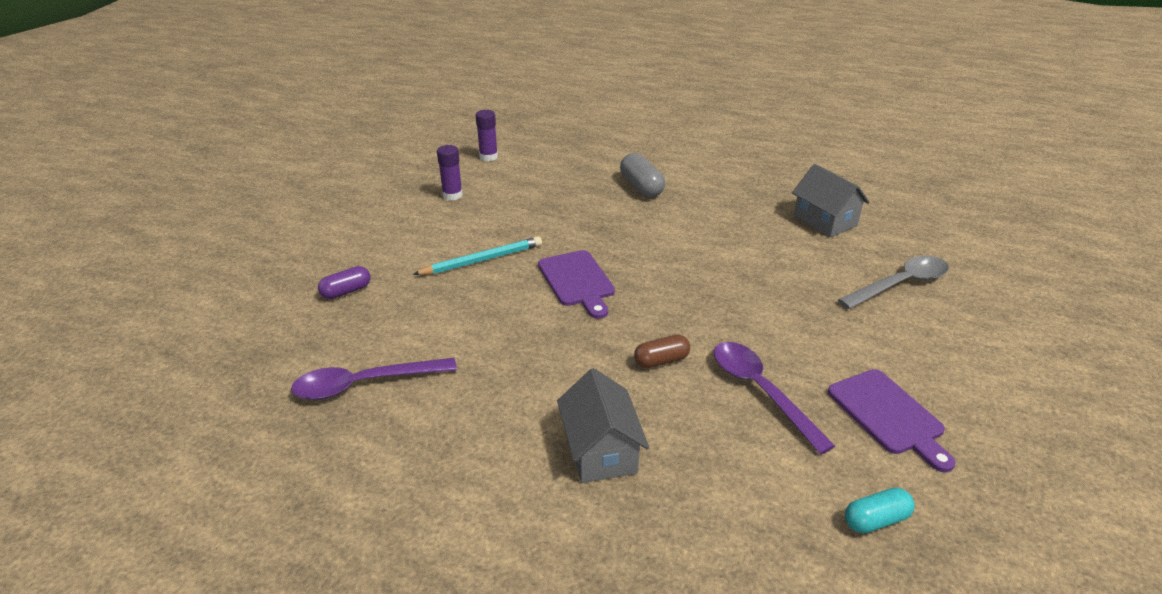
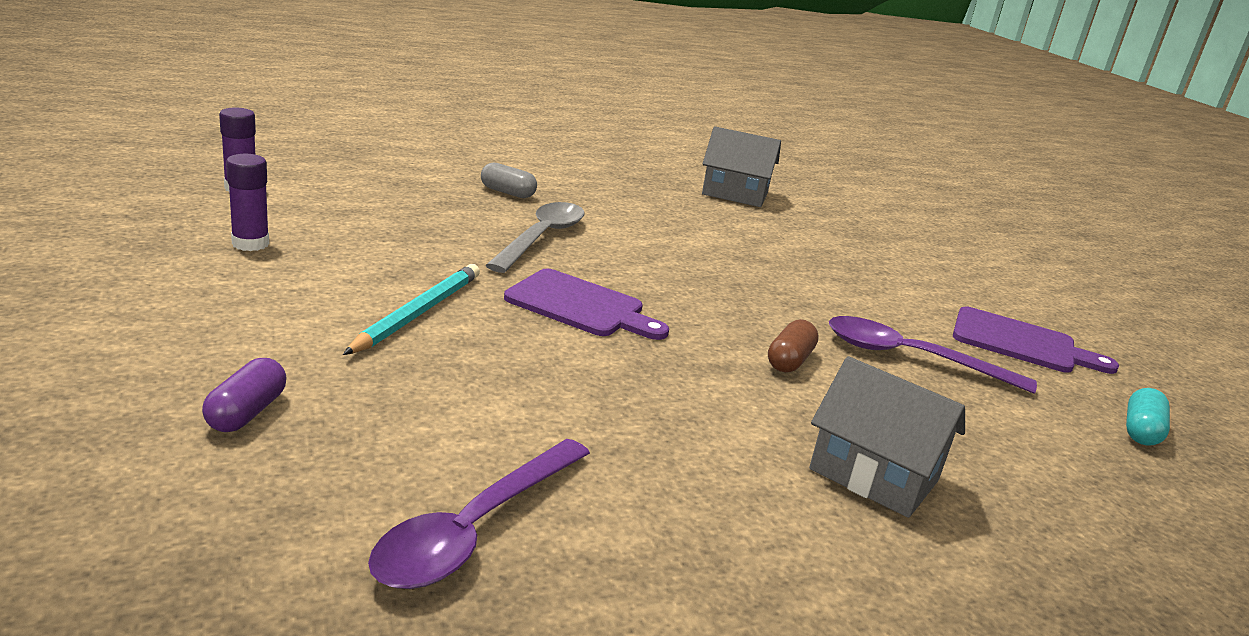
camera: 45 degrees left, 10 degrees down
(641, 187) = (507, 193): grey capsule -> grey capsule, size x0.66
(900, 284) = (869, 234): grey spoon -> grey spoon (542, 238)

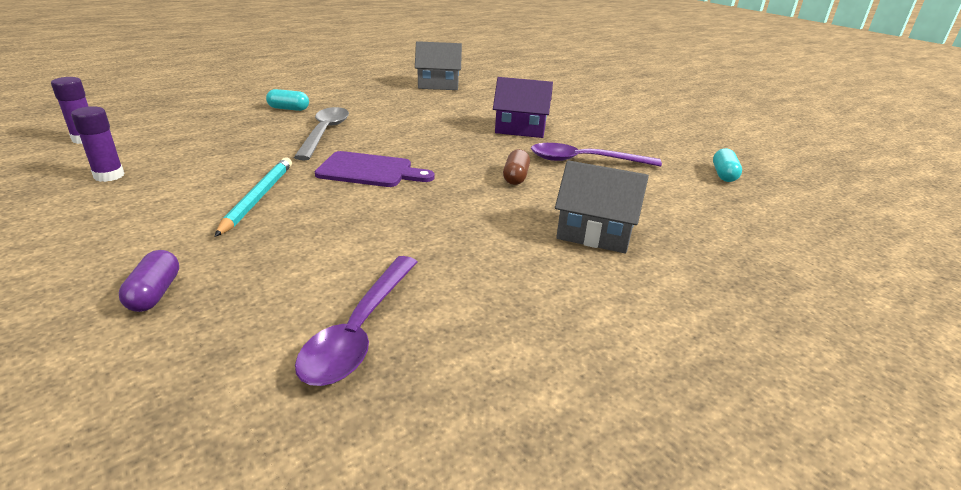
camera: 15 degrees left, 5 degrees up
(507, 193) = (288, 109): grey capsule -> turquoise capsule
(831, 287) = (520, 129): none -> purple house
(1021, 343) = (640, 140): purple cutting board -> none

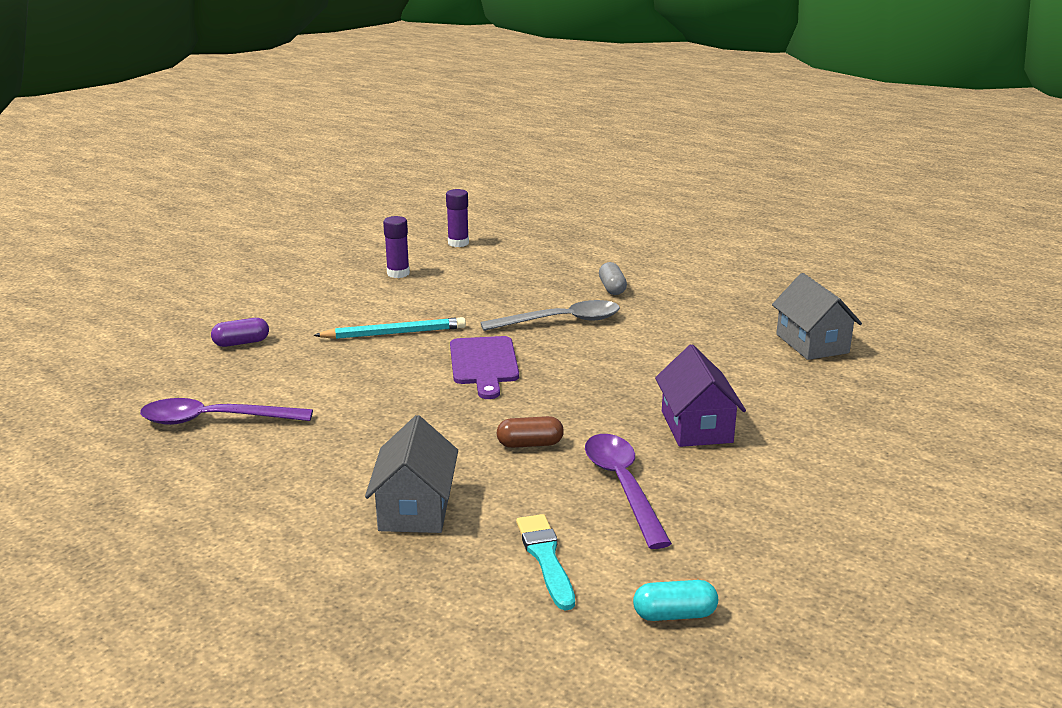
camera: 75 degrees right, 5 degrees down
(288, 109) = (612, 288): turquoise capsule -> grey capsule
(666, 198) = (546, 558): none -> turquoise brush

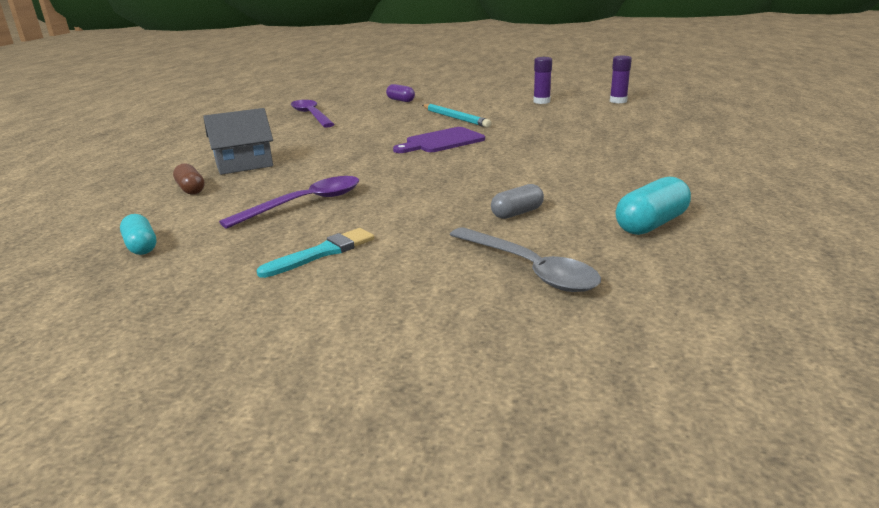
camera: 65 degrees right, 0 degrees up
(530, 444) = (342, 171): brown capsule -> brown capsule (191, 189)
(546, 558) = (201, 201): turquoise brush -> turquoise brush (322, 253)
(561, 321) = (539, 144): grey spoon -> grey spoon (529, 269)
(612, 288) = (627, 145): grey capsule -> grey capsule (517, 213)
(696, 427) = (418, 209): purple house -> none
(812, 343) = (651, 224): grey house -> turquoise capsule

